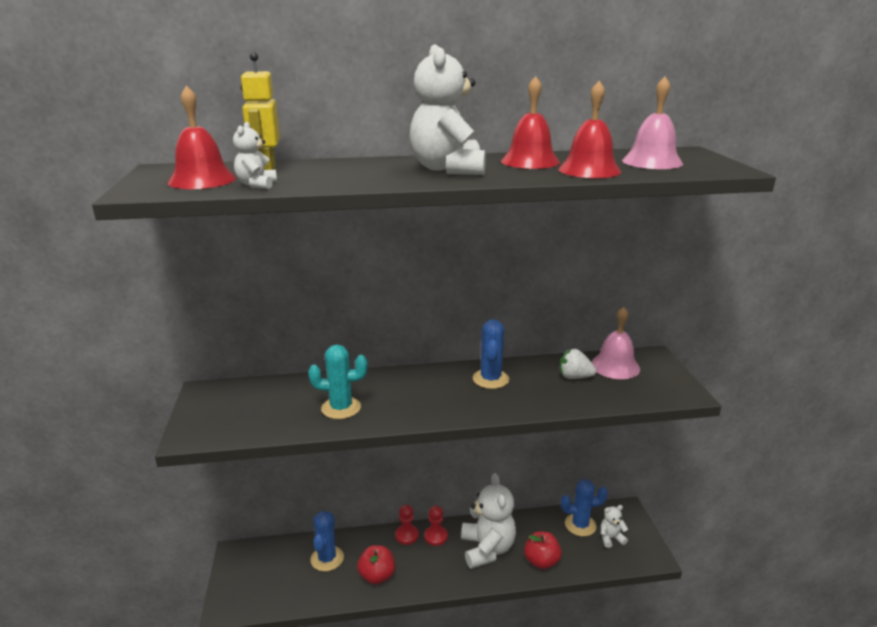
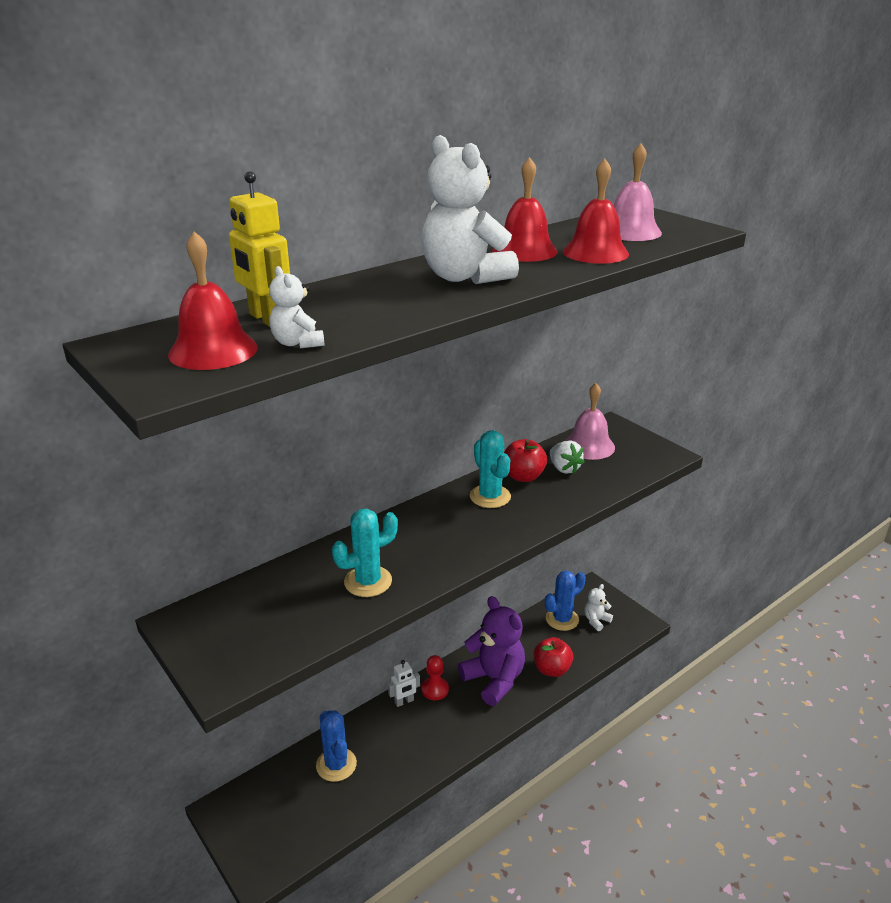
camera: 30 degrees left, 5 degrees up
(377, 576) = (405, 757): red apple -> red apple (523, 476)
(406, 535) = (404, 701): red pawn -> white robot
(487, 549) = (494, 680): white teddy bear -> purple teddy bear
(490, 379) = (490, 496): blue cactus -> turquoise cactus
(574, 377) = (564, 468): white strawberry -> white strawberry turned 105 degrees counterclockwise

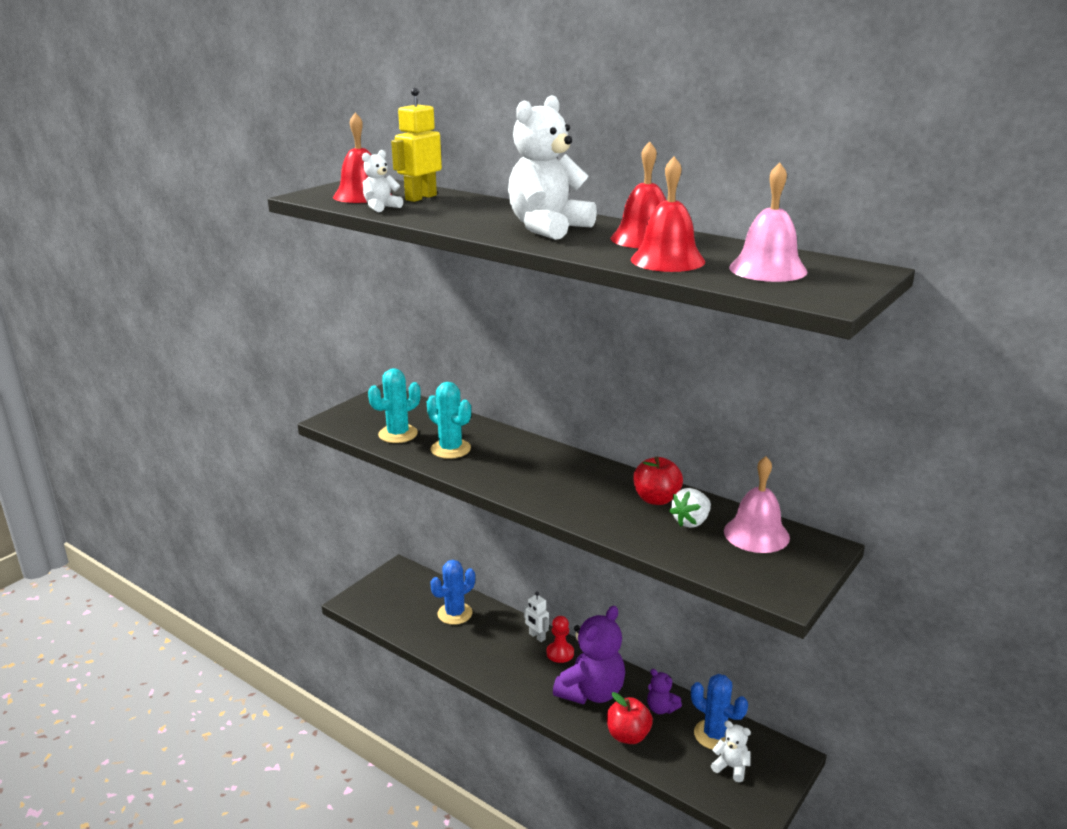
camera: 75 degrees right, 5 degrees down
(490, 496) = (606, 485): turquoise cactus -> turquoise cactus (398, 434)
(526, 641) = (661, 708): none -> purple teddy bear

